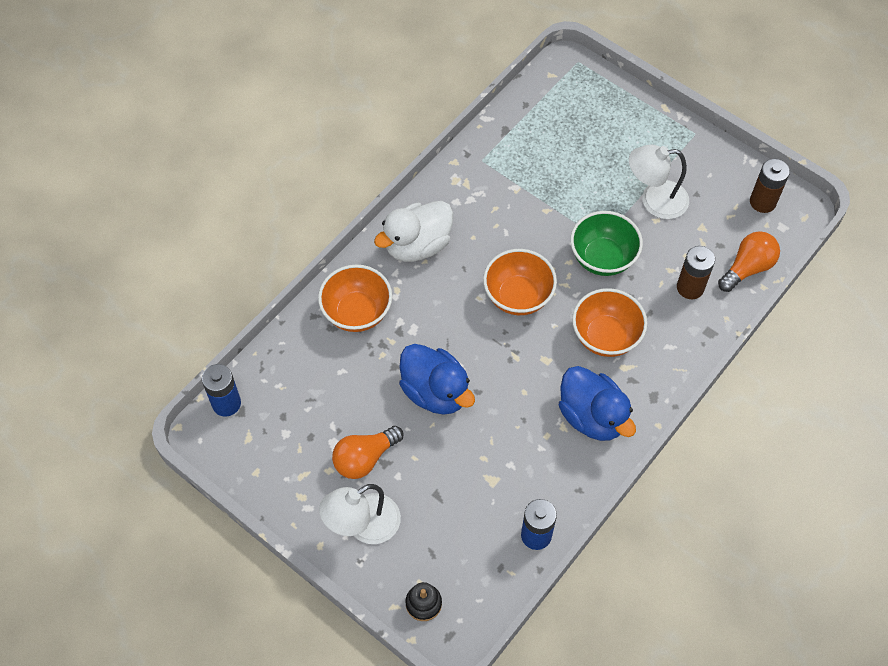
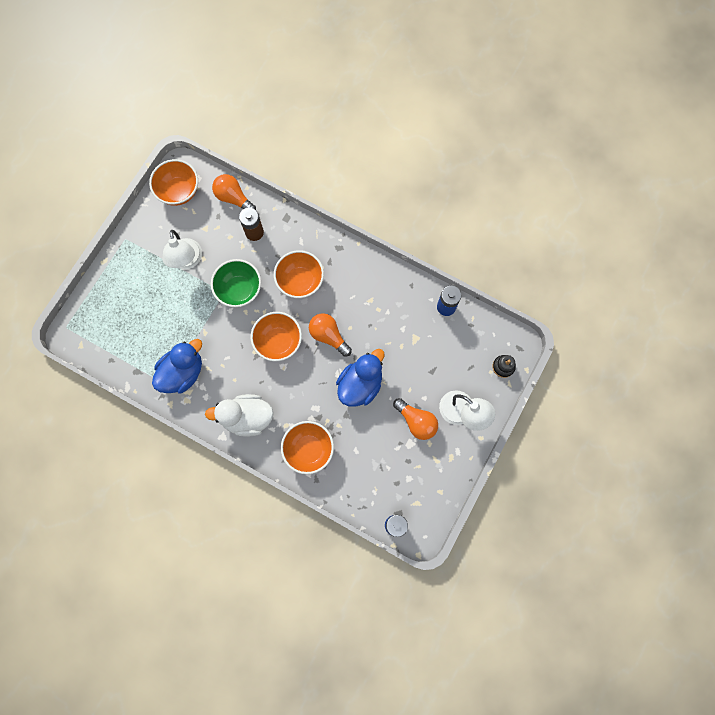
camera: 100 degrees left, 15 degrees up
(417, 245) = (247, 418): white duck -> white duck turned 135 degrees clockwise
(516, 361) = (328, 336): none -> orange light bulb
(592, 416) = (360, 283): blue duck -> blue duck (182, 372)
(762, 202) = (179, 191): brown battery -> orange bowl

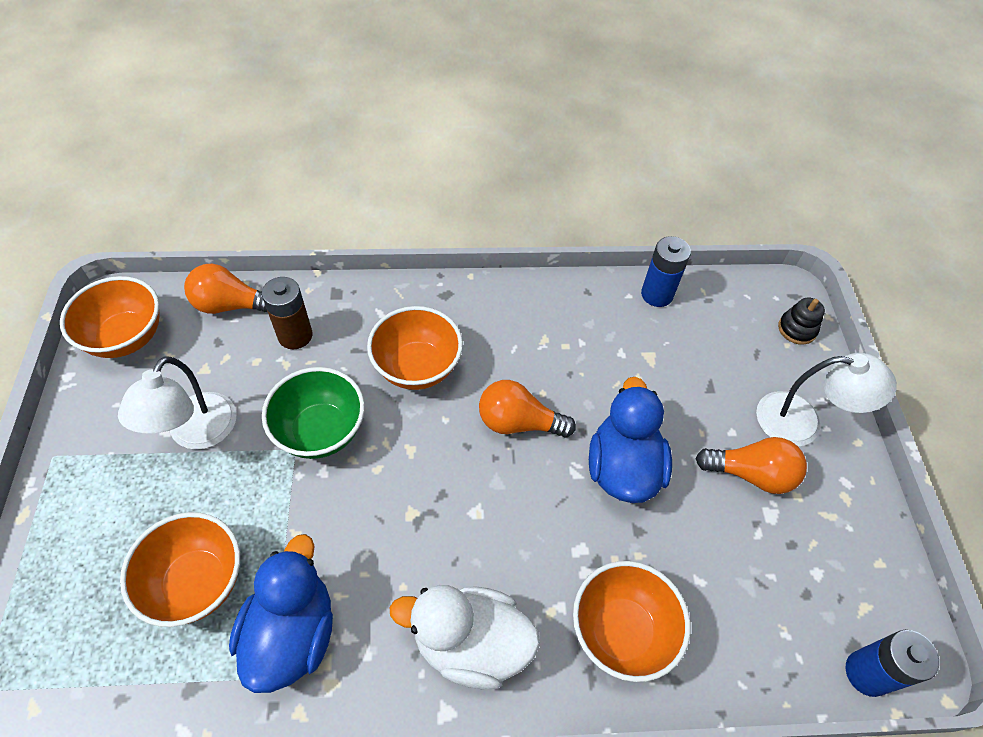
camera: 35 degrees left, 20 degrees down
(187, 261) = (196, 433): white lamp -> white lamp turned 60 degrees clockwise
(247, 418) = (470, 643): white duck -> white duck turned 45 degrees clockwise
(278, 342) = (441, 476): orange bowl -> orange bowl (197, 582)

